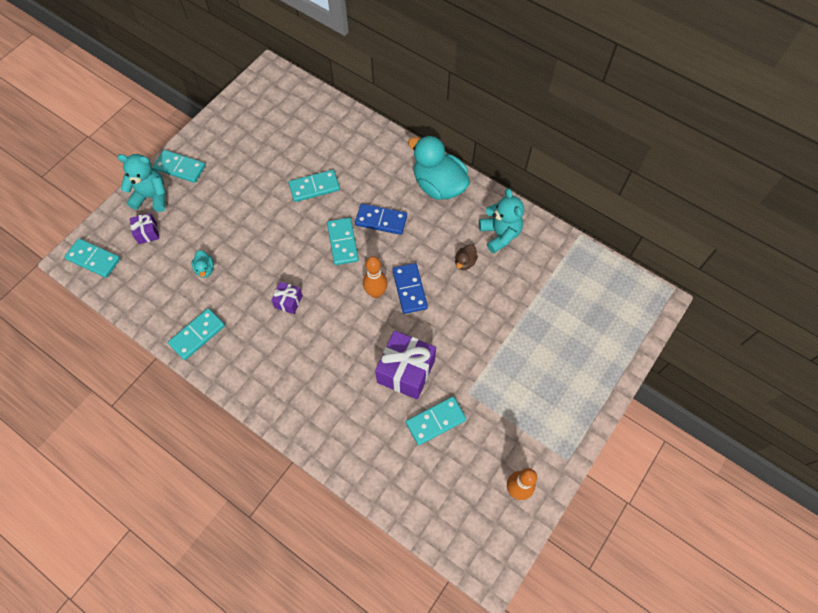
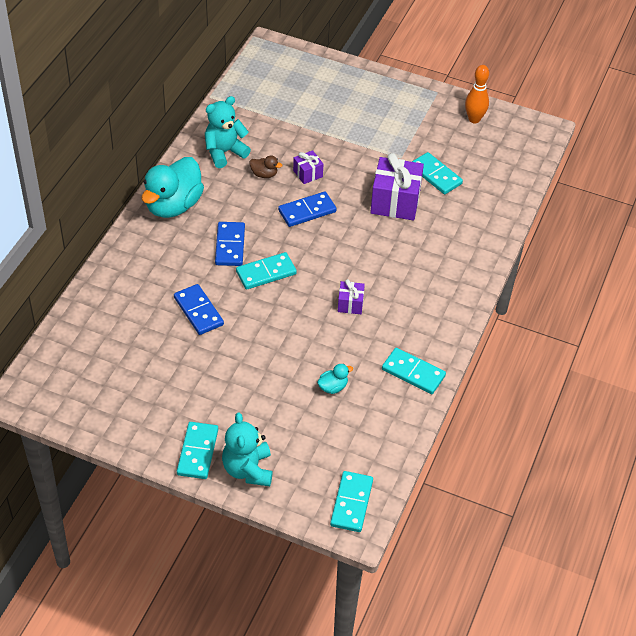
camera: 105 degrees left, 15 degrees down
(147, 233) = (301, 458): purple gift -> purple gift (308, 174)
(314, 187) = (198, 311): turquoise domino -> blue domino
(376, 292) = (318, 236): orange bowling pin -> none

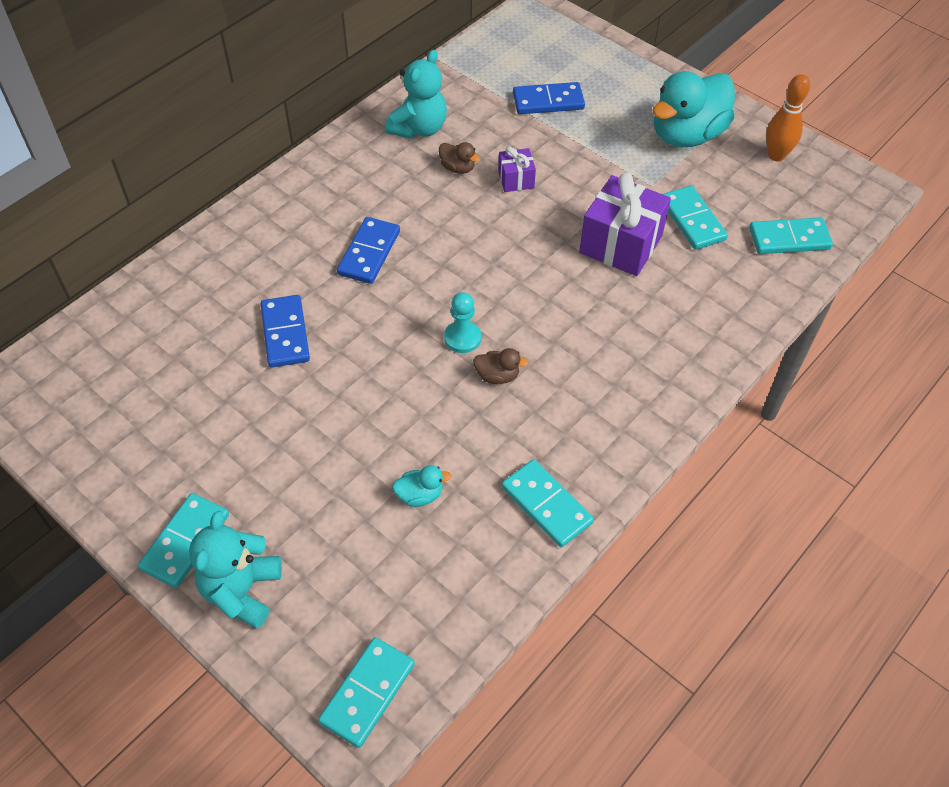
camera: 20 degrees right, 5 degrees up
(173, 205) = (321, 182): turquoise duck -> turquoise duck (687, 135)
(224, 152) = (419, 128): turquoise teddy bear -> turquoise teddy bear turned 135 degrees clockwise
(266, 273) = (400, 302): turquoise domino -> turquoise domino (789, 239)
(307, 211) = (493, 229): blue domino -> blue domino (548, 101)
(317, 286) = (462, 338): none -> turquoise pawn
(350, 304) = (497, 376): purple gift -> brown duck

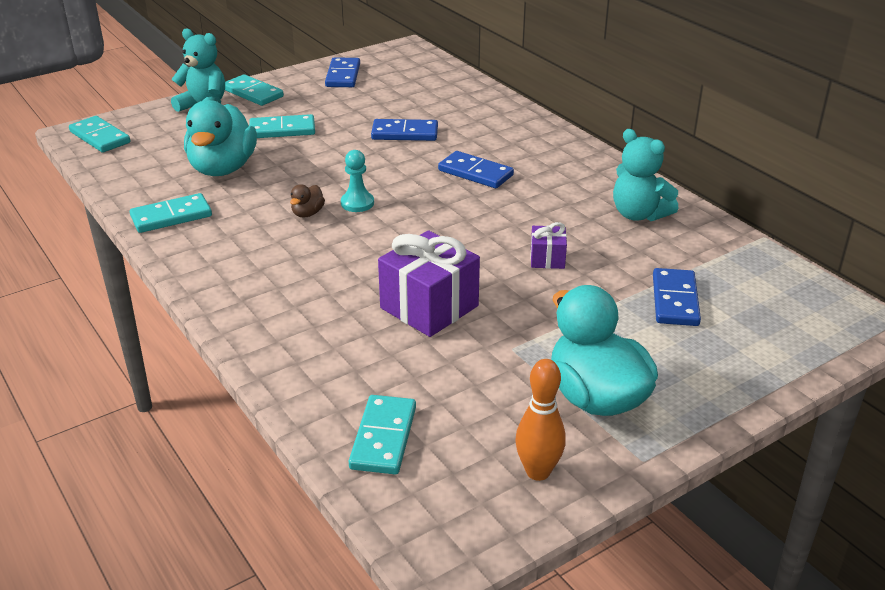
camera: 105 degrees right, 20 degrees down
(110, 445) = (343, 75): none -> blue domino
(420, 495) = (223, 168): turquoise duck -> turquoise duck, size x2.38
(457, 168) = (574, 228): brown duck -> none
(692, 220) = (445, 365): turquoise domino -> turquoise domino (282, 130)

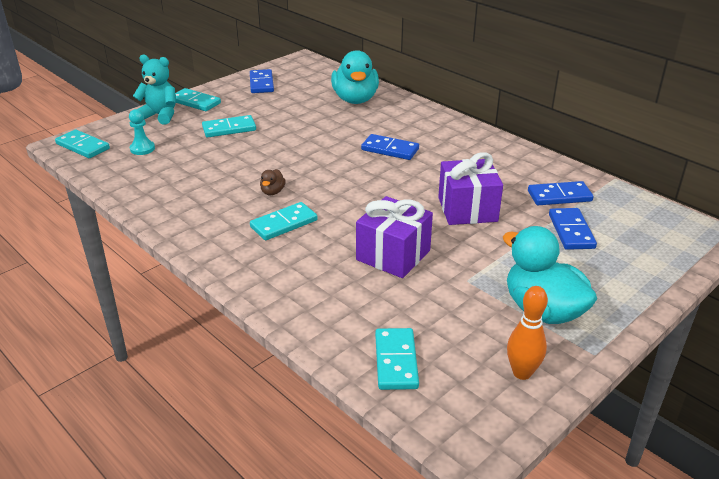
camera: 10 degrees left, 0 degrees up
(171, 216) = (164, 204): turquoise domino -> turquoise domino (284, 224)
(223, 168) = (192, 163): turquoise duck -> turquoise duck (355, 99)
(357, 203) = (308, 180): turquoise pawn -> turquoise pawn (142, 149)
(404, 133) = (325, 124): blue domino -> blue domino (559, 196)
(547, 259) = (467, 209): purple gift -> purple gift, size x1.97
(638, 214) = (521, 170): turquoise teddy bear -> none

